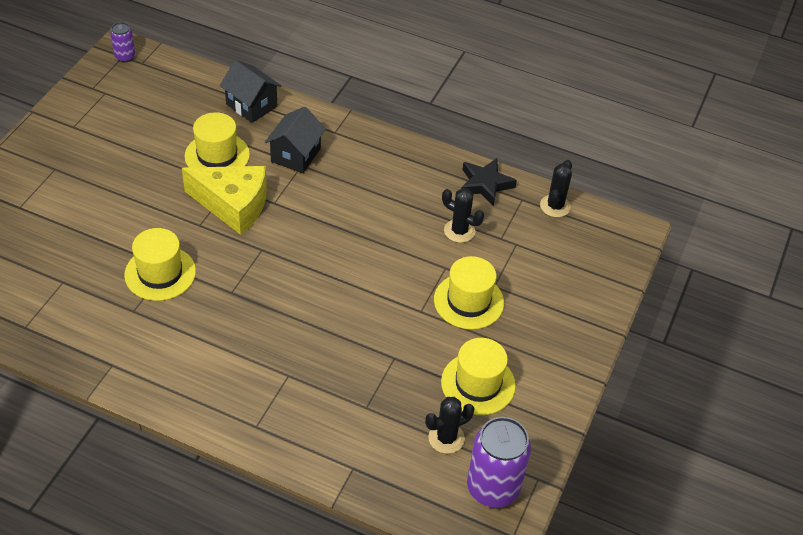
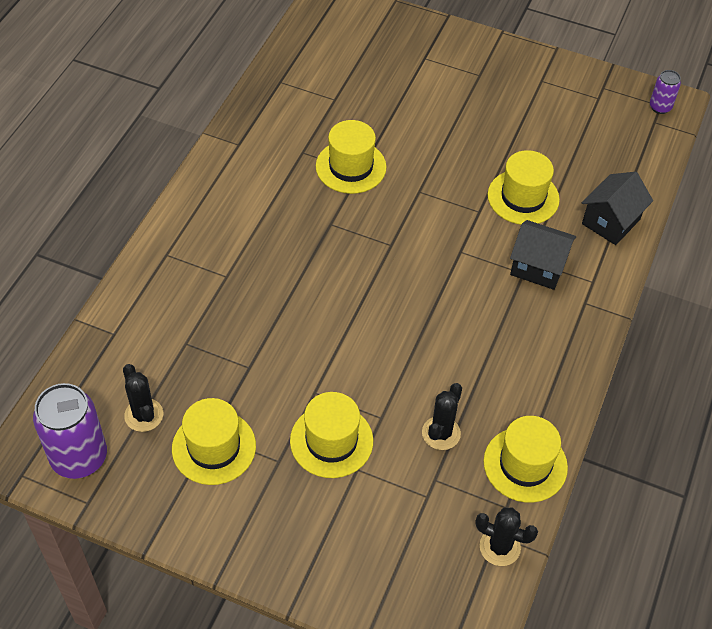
camera: 90 degrees right, 5 degrees up
(233, 205) = (450, 216): yellow cheese -> none
(485, 184) = (525, 464): black star -> yellow hat

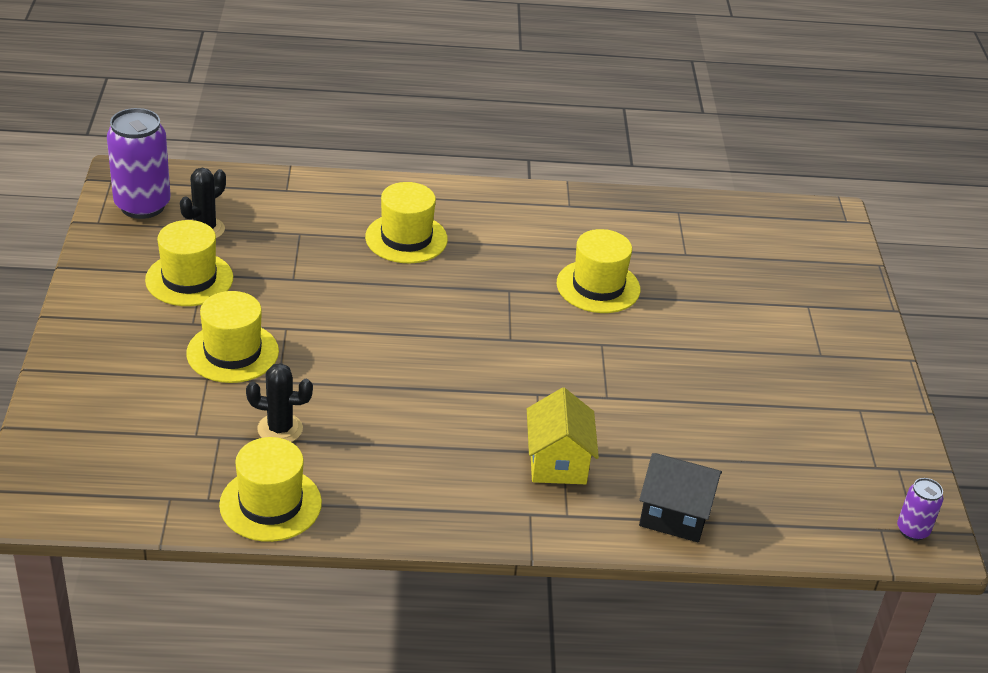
camera: 65 degrees right, 15 degrees down
(500, 547) = (155, 504): black cactus -> none
(523, 197) = (655, 429): yellow hat -> yellow hat (406, 238)
(538, 267) = (557, 462): black house -> yellow house

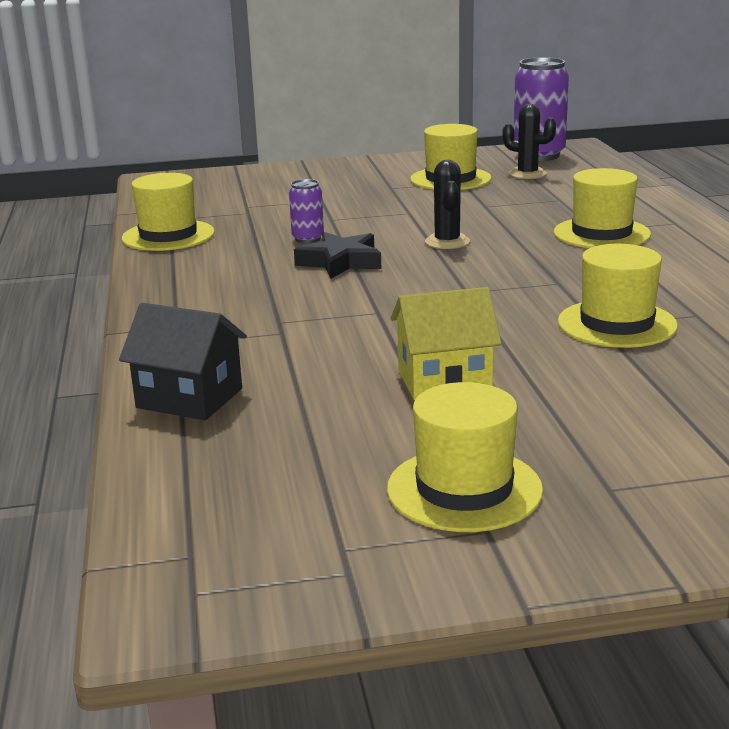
camera: 85 degrees right, 15 degrees down
(232, 352) = (360, 202): yellow hat -> yellow hat (464, 489)
(280, 429) = (266, 227): black cactus -> black cactus (447, 242)
(411, 395) = (340, 262): none -> black star
(557, 462) = (263, 331): yellow house -> yellow house (444, 381)
(674, 515) = (189, 398): black house -> black house turned 75 degrees counterclockwise
(912, 530) = (192, 588): purple can -> purple can (308, 239)

